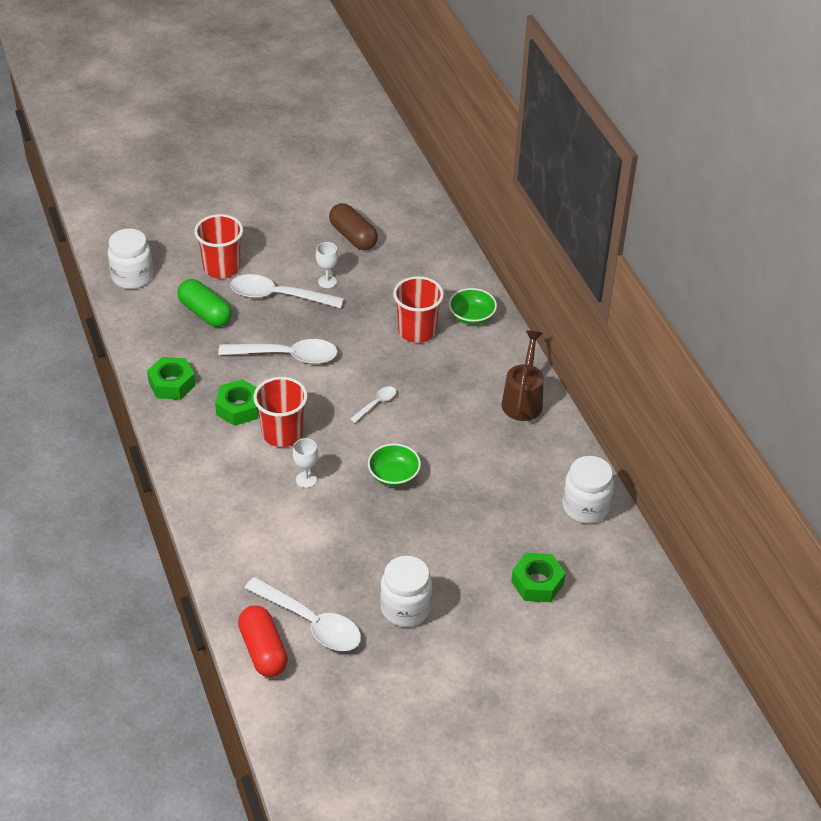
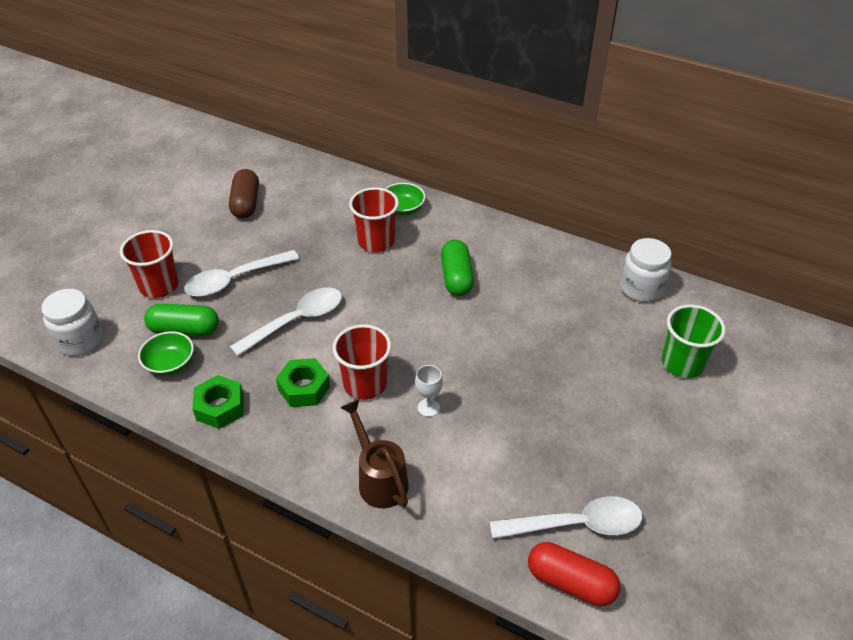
camera: 40 degrees left, 0 degrees up
(327, 281) = (263, 246): white goblet -> none
(353, 237) = (246, 203): brown capsule -> brown capsule turned 75 degrees clockwise
(376, 404) = (411, 312): white spoon -> none
(394, 475) = (489, 357): green bowl -> green bowl (170, 364)
(405, 608) = (626, 454): white jar -> none
(444, 400) = (456, 277): none -> green capsule
(523, 400) = (509, 243): brown watering can -> brown watering can (379, 479)
(537, 583) = (682, 363): green nut -> green cup

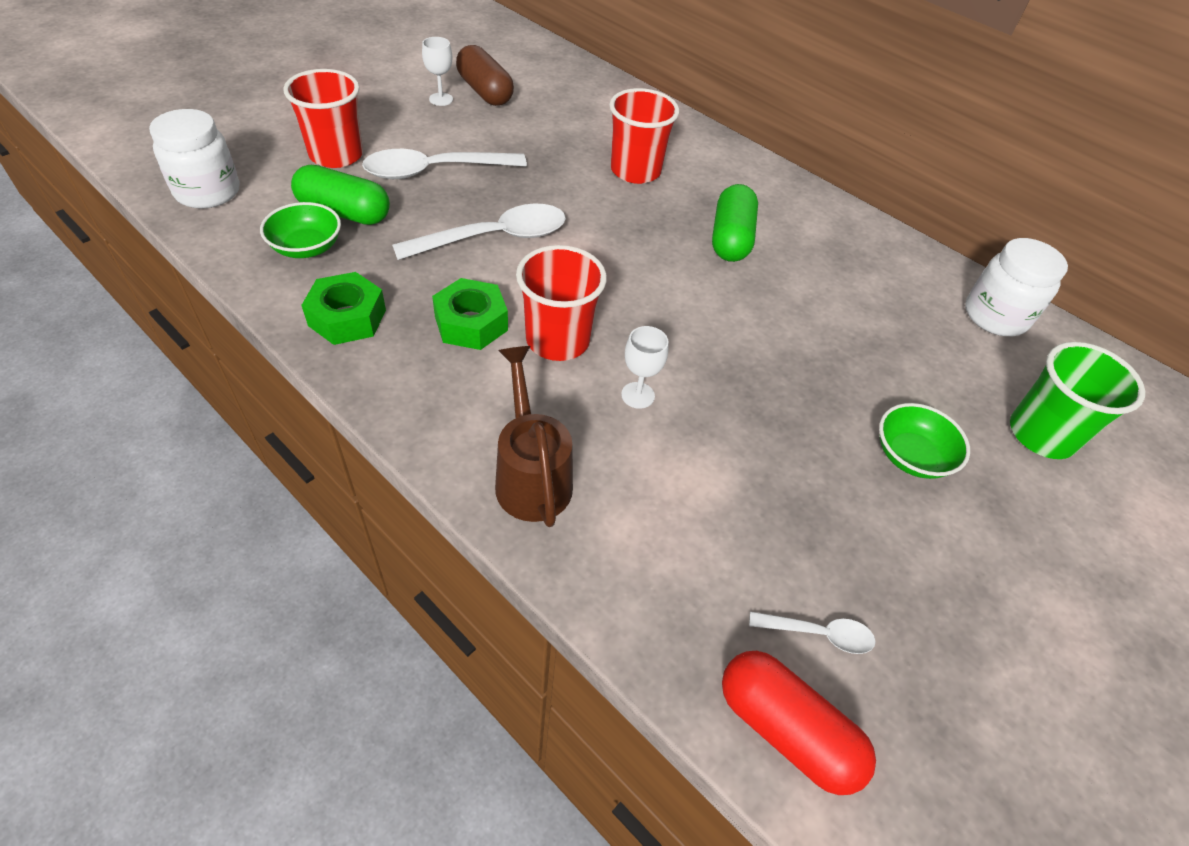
camera: 10 degrees right, 5 degrees up
(216, 218) = (441, 99): none -> white goblet
(246, 203) = (485, 92): brown capsule -> brown capsule turned 45 degrees counterclockwise
(403, 209) = (684, 143): green bowl -> green bowl (911, 456)
(576, 524) = (819, 634): white spoon -> white spoon, size x0.49

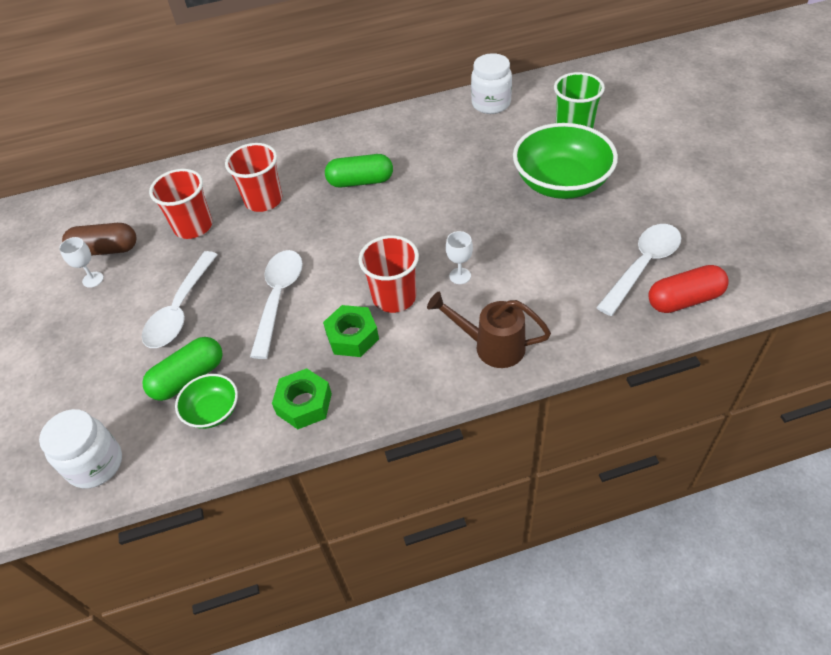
camera: 50 degrees left, 0 degrees up
(336, 155) = (113, 366): red cup -> red cup (193, 226)
(730, 238) = (360, 181): green capsule -> green capsule turned 45 degrees counterclockwise
(819, 634) = (642, 266): white spoon -> white spoon, size x2.04
(911, 456) = (561, 183): green bowl -> green bowl, size x2.00

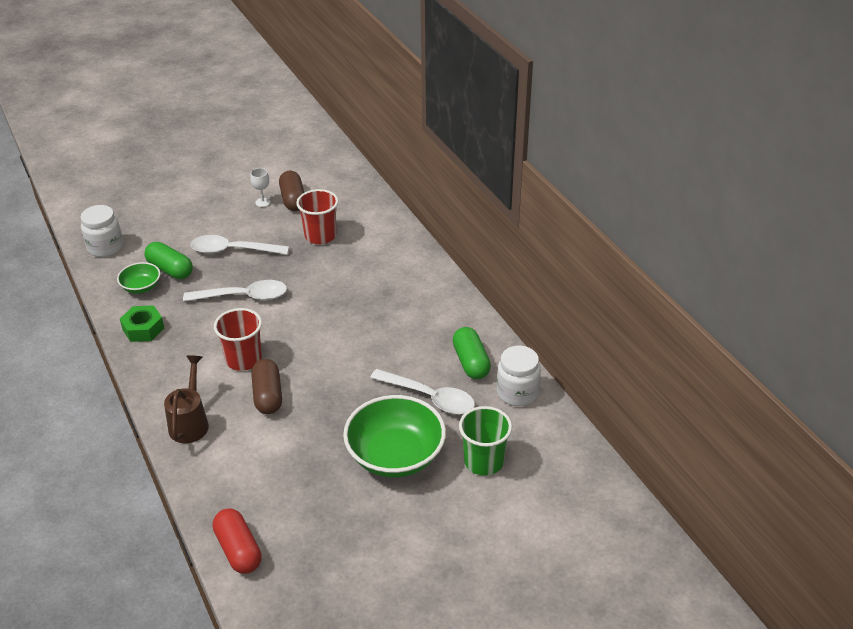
camera: 75 degrees right, 10 degrees down
(263, 200) = (354, 266): red cup -> none
(352, 336) = (203, 342): green nut -> none
(360, 181) = (383, 318): green capsule -> green capsule (471, 362)
(460, 276) = (268, 395): white goblet -> brown capsule
(642, 266) = (281, 519): white spoon -> white spoon (430, 398)

